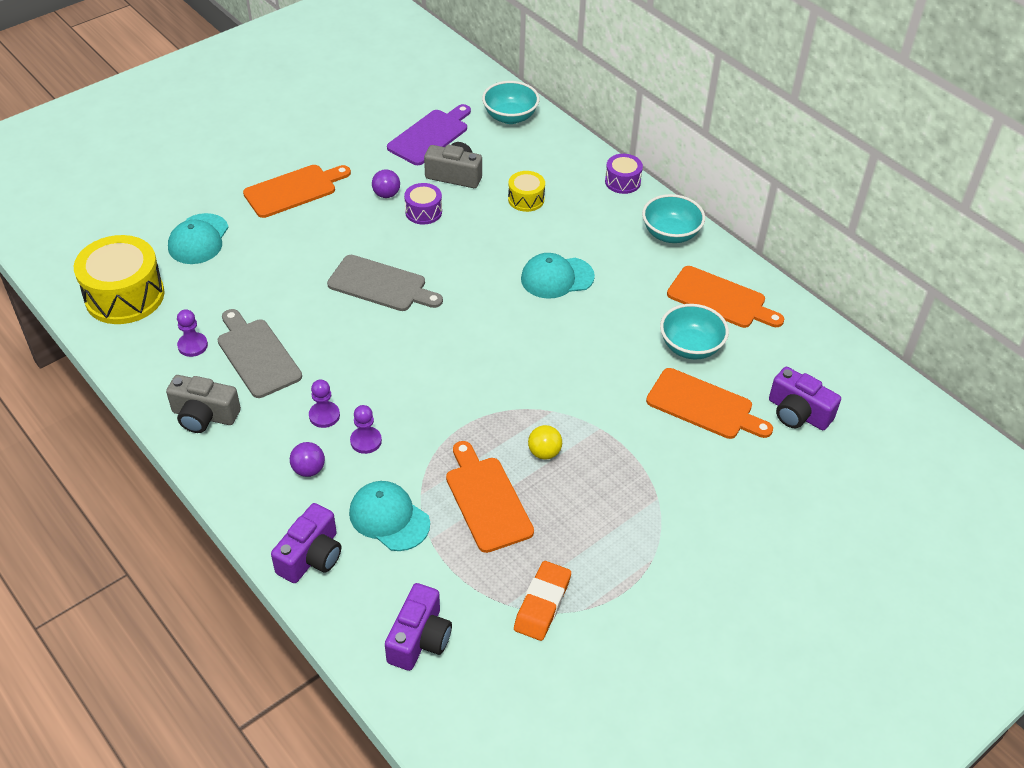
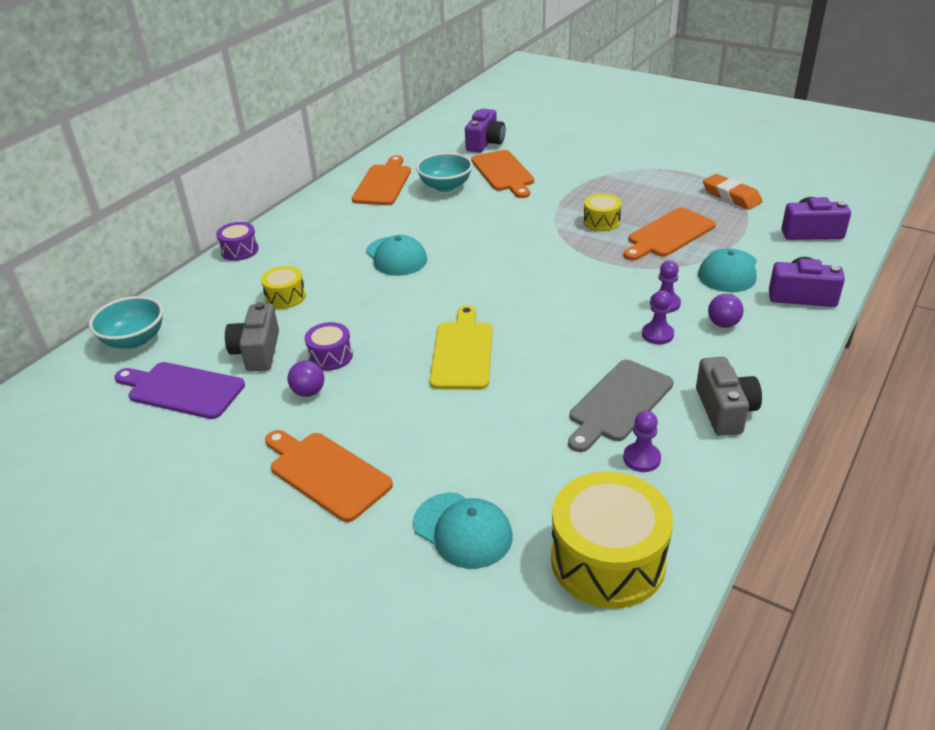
camera: 105 degrees left, 10 degrees down
(198, 239) = (462, 530): turquoise cap -> turquoise cap turned 45 degrees clockwise
(381, 285) = (462, 352): grey cutting board -> yellow cutting board
(542, 604) = (731, 196): orange eraser -> orange eraser turned 45 degrees clockwise
(544, 452) = (601, 222): yellow ball -> yellow drum
(670, 234) = (310, 215): turquoise bowl -> none
(704, 406) = (503, 173): orange cutting board -> orange cutting board turned 150 degrees clockwise

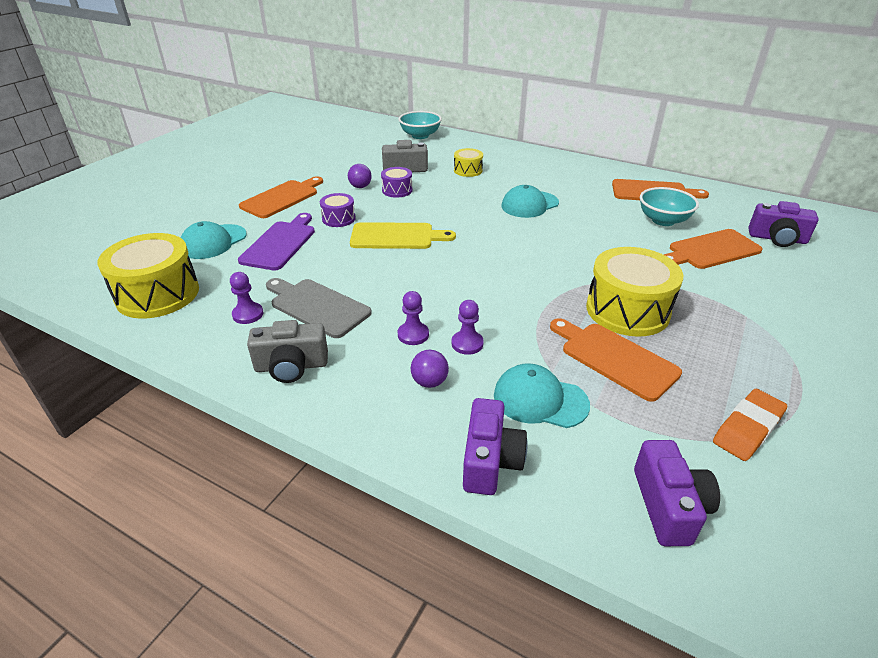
camera: 85 degrees right, 0 degrees up
(182, 390) = (370, 153): purple cutting board -> purple cutting board (280, 243)
(240, 250) = (526, 151): purple drum -> purple drum (338, 219)
(601, 222) = (627, 310): yellow drum -> yellow drum, size x1.96

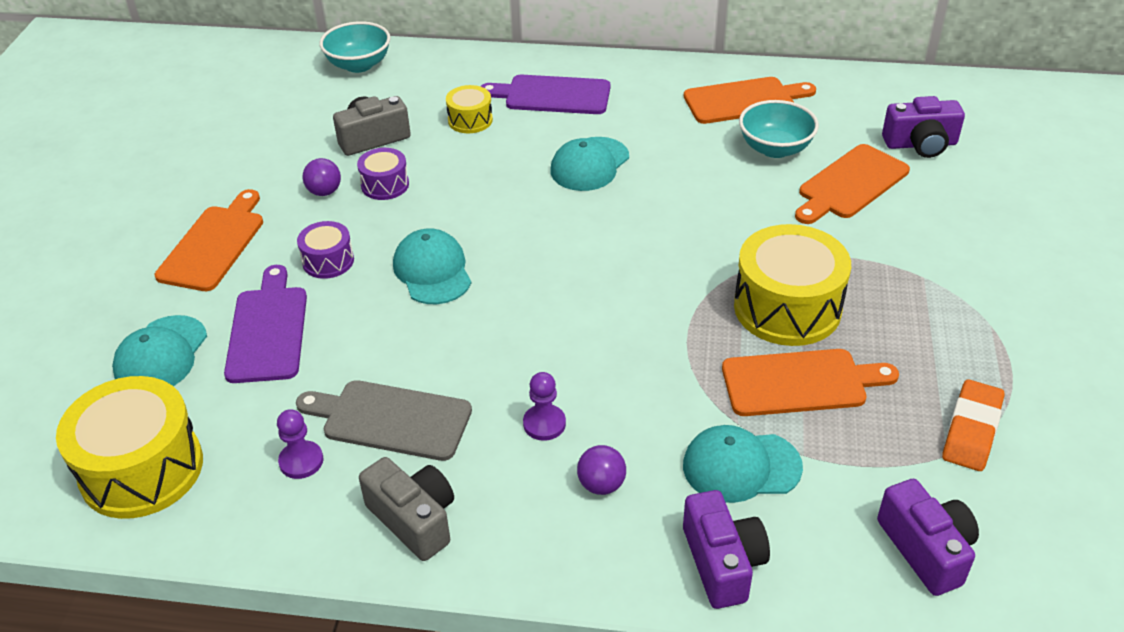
camera: 20 degrees left, 5 degrees up
(291, 366) = (414, 519): grey camera -> grey camera turned 105 degrees counterclockwise
(396, 236) = (432, 271): yellow cutting board -> turquoise cap
(467, 344) = (619, 416): purple pawn -> none
(526, 168) = (552, 95): none -> purple cutting board
(614, 358) = (800, 382): orange cutting board -> orange cutting board turned 150 degrees clockwise

